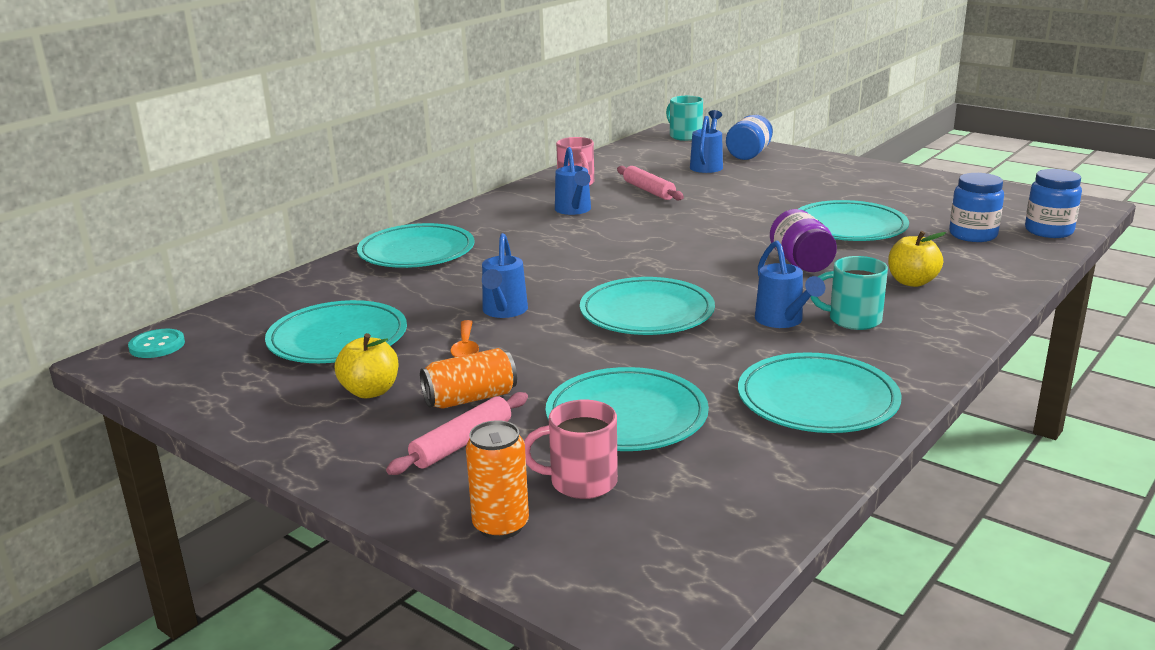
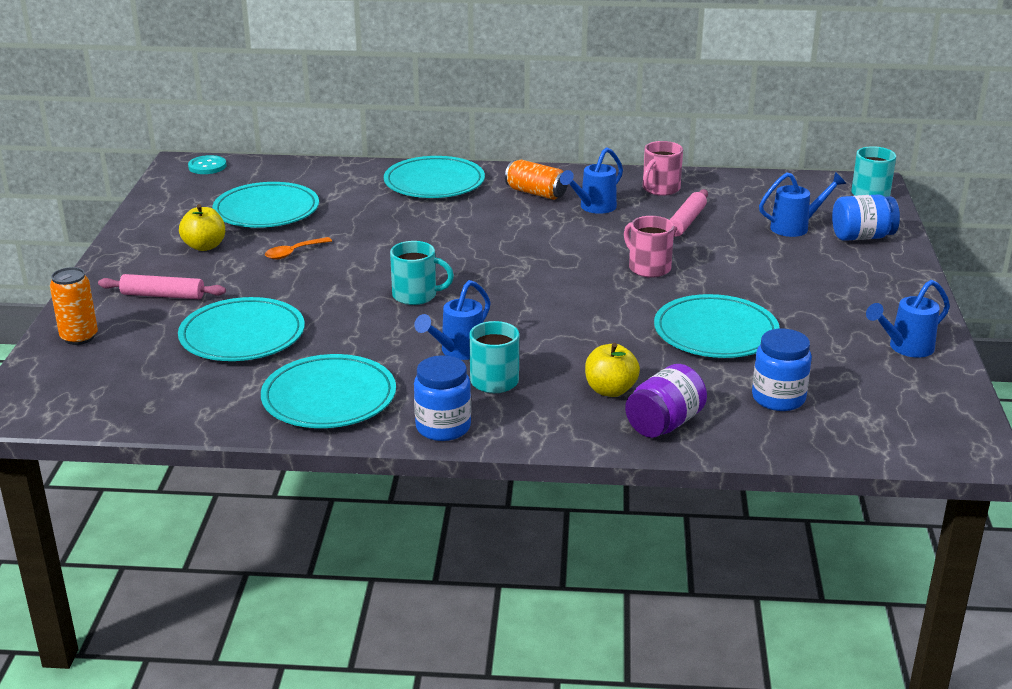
camera: 55 degrees right, 5 degrees up
(470, 398) = (222, 278): orange can -> orange can (536, 193)
(503, 312) = (362, 246): blue watering can -> blue watering can (905, 348)
(581, 482) = (145, 346): pink mug -> pink mug (648, 268)
(647, 313) = (416, 295): turquoise plate -> turquoise mug
(801, 263) = (593, 331): purple jar -> purple jar (664, 424)
(1049, 231) = (849, 439): blue jar -> blue jar (443, 427)

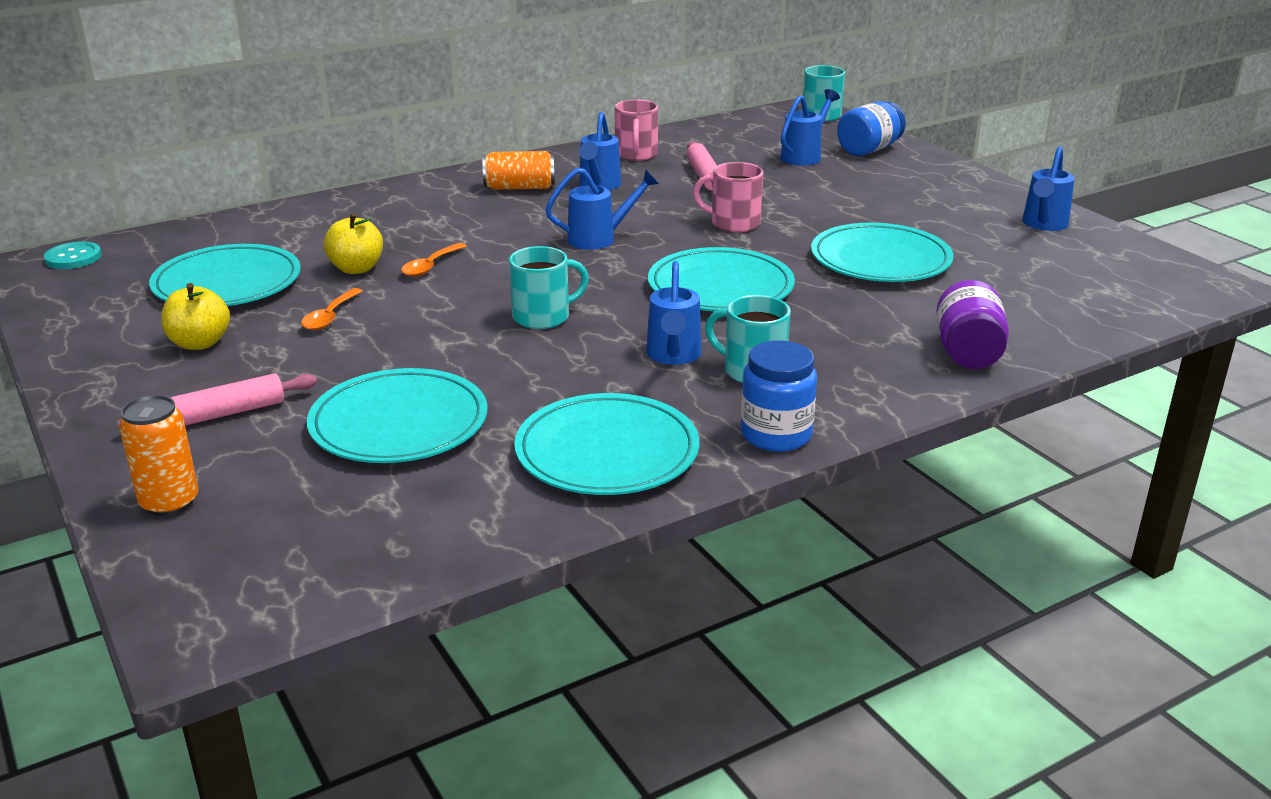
camera: 35 degrees left, 0 degrees up
(396, 236) = (430, 266): none -> orange spoon
(434, 183) = (393, 205): turquoise plate -> turquoise plate (720, 287)
(534, 250) = (600, 239): none -> blue watering can
(610, 390) = (874, 340): yellow apple -> yellow apple (356, 268)
(778, 398) = (1020, 297): blue jar -> none

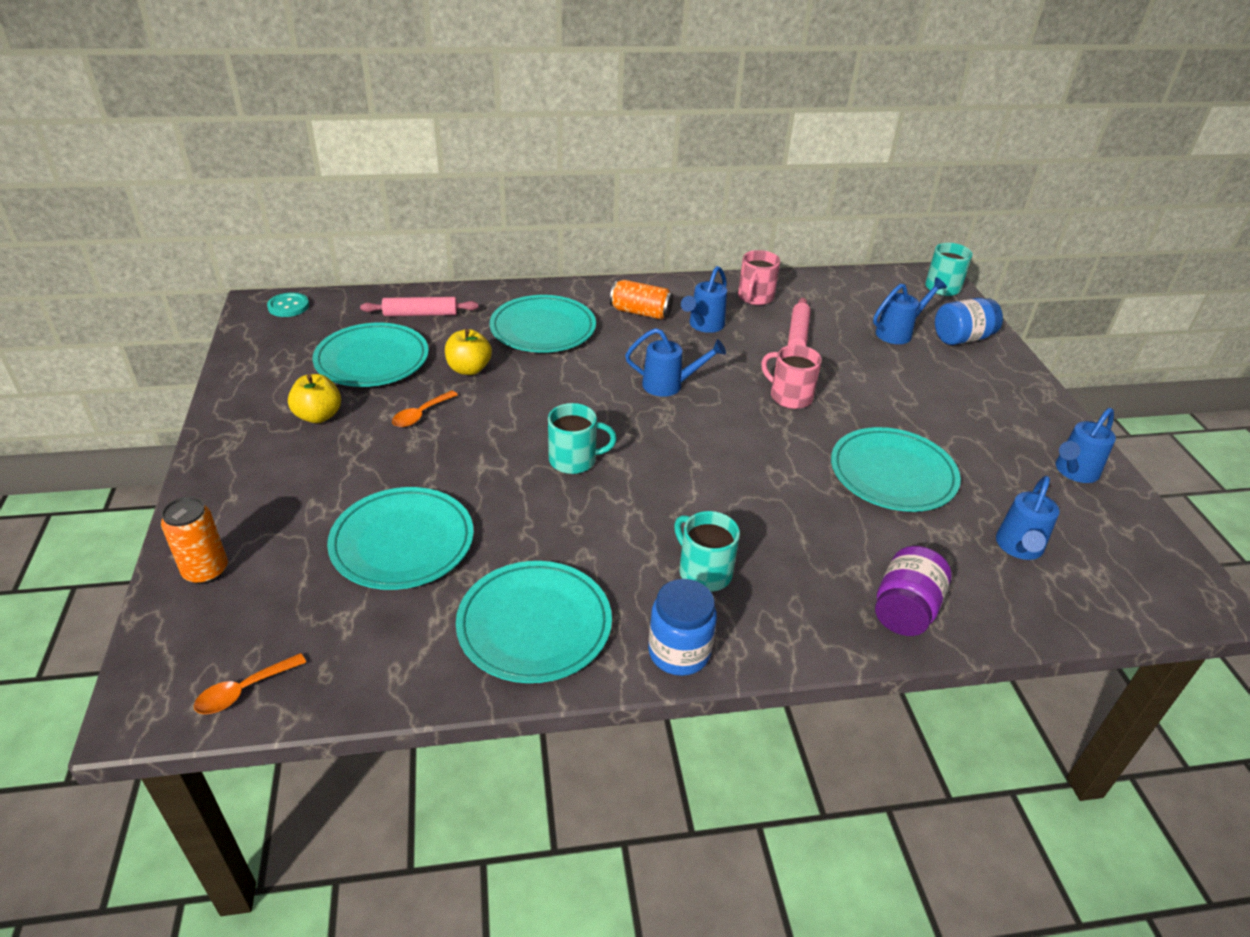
camera: 20 degrees right, 10 degrees up
(222, 414) = (291, 493): pink rolling pin -> pink rolling pin (420, 314)
(430, 266) = (523, 381): orange spoon -> orange spoon (243, 691)
(673, 356) = (649, 535): blue watering can -> blue watering can (1018, 549)
(720, 287) = (734, 467): turquoise plate -> turquoise plate (543, 329)

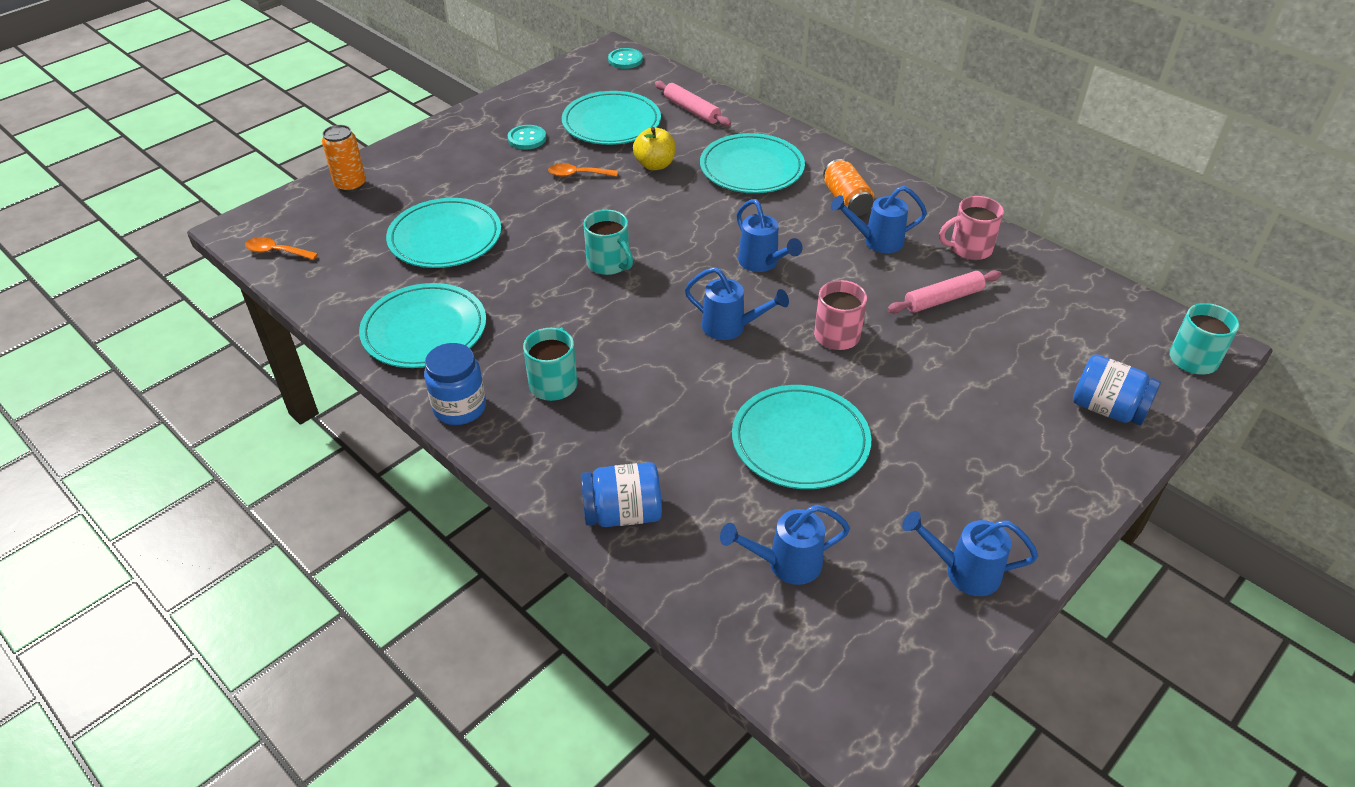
camera: 55 degrees right, 5 degrees up
(318, 416) = (527, 139): yellow apple -> turquoise button
(899, 332) = (1049, 360): blue watering can -> blue watering can (731, 328)
(905, 610) = (622, 513): purple jar -> blue jar

